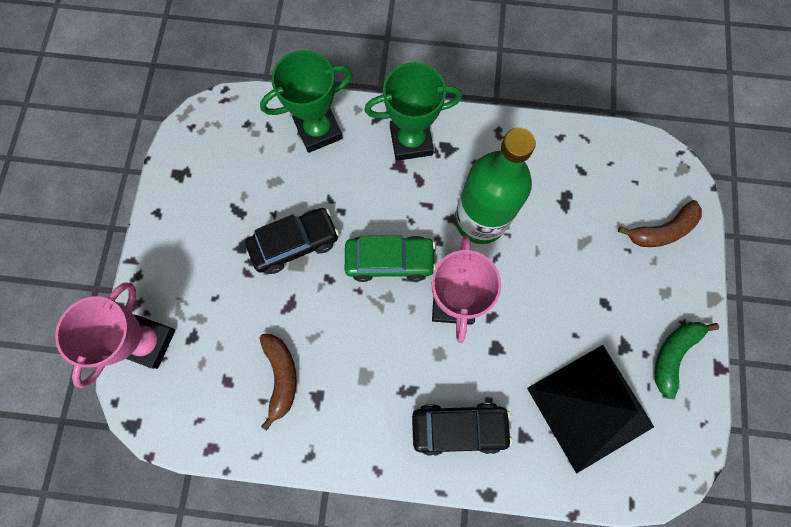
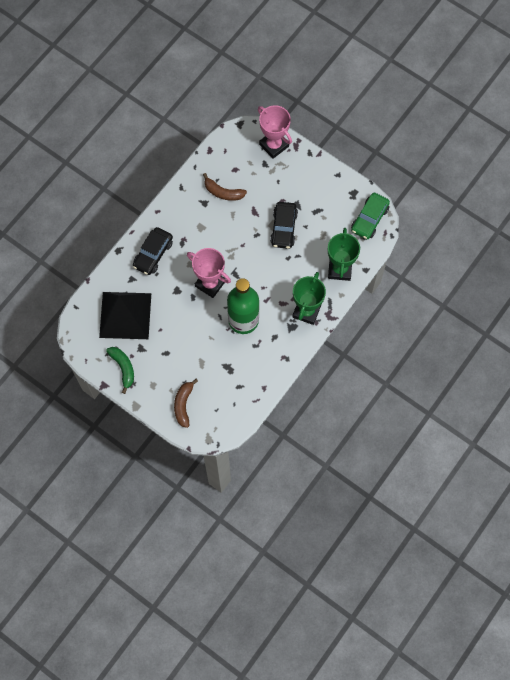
camera: 120 degrees right, 5 degrees down
(389, 261) = (248, 266): green car -> green car (369, 219)

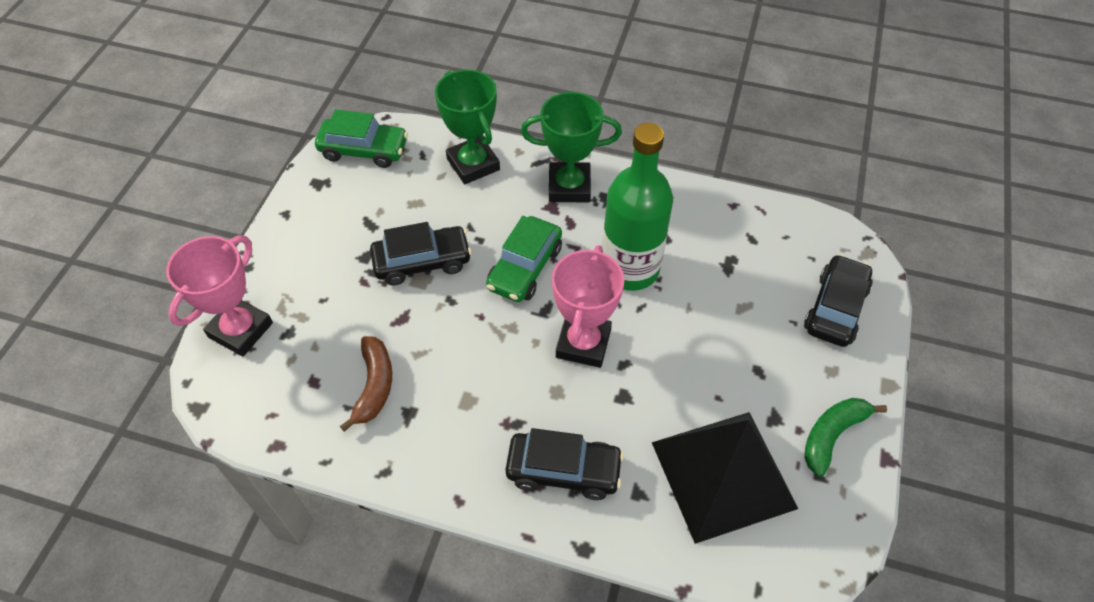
camera: 110 degrees left, 15 degrees down
(183, 405) = (835, 308): brown banana -> black car
(262, 273) = (525, 268): none -> green car
(340, 269) = (473, 164): green trophy -> green trophy turned 75 degrees clockwise

